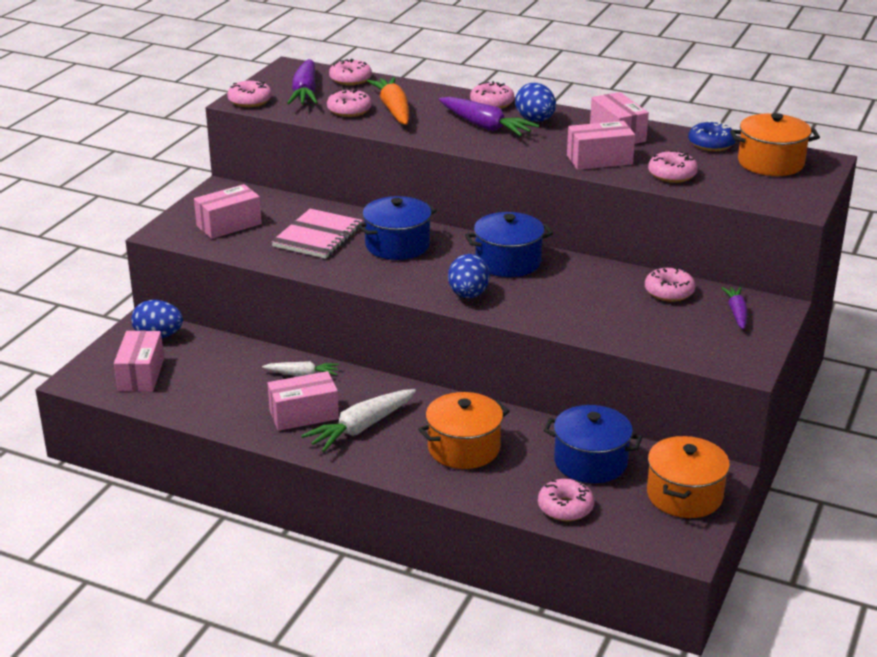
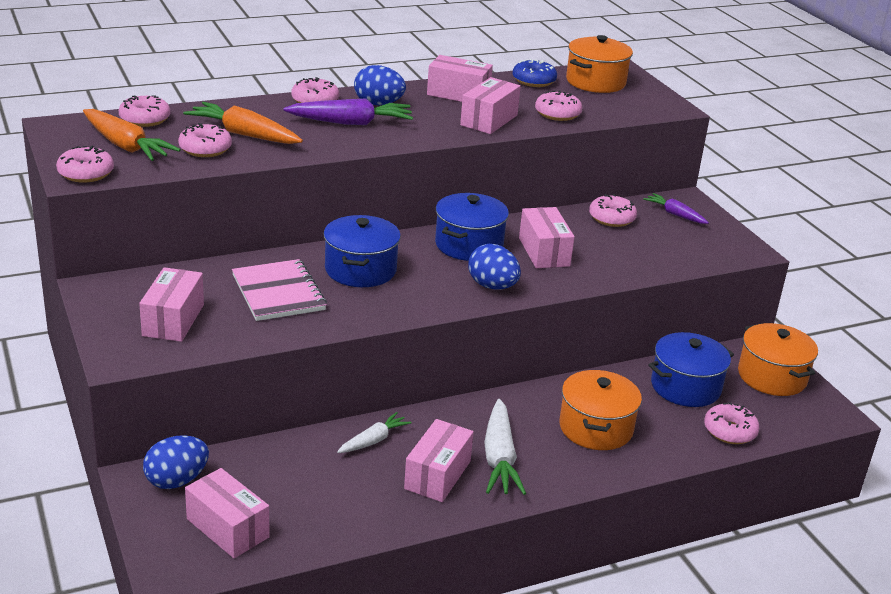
camera: 50 degrees left, 0 degrees up
(305, 92) = (126, 146): purple carrot -> orange carrot
(557, 291) = (544, 252): none -> pink box

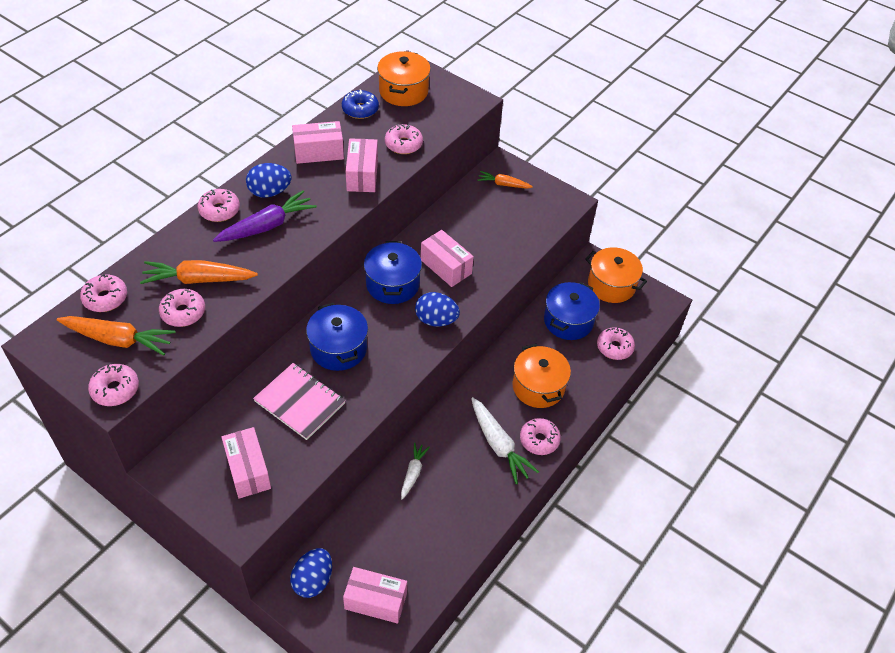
camera: 30 degrees left, 20 degrees up
(438, 475) = (472, 481): pink box -> none
(611, 218) = (466, 208): pink donut -> pink donut (539, 440)
(675, 214) = (503, 184): purple carrot -> orange carrot

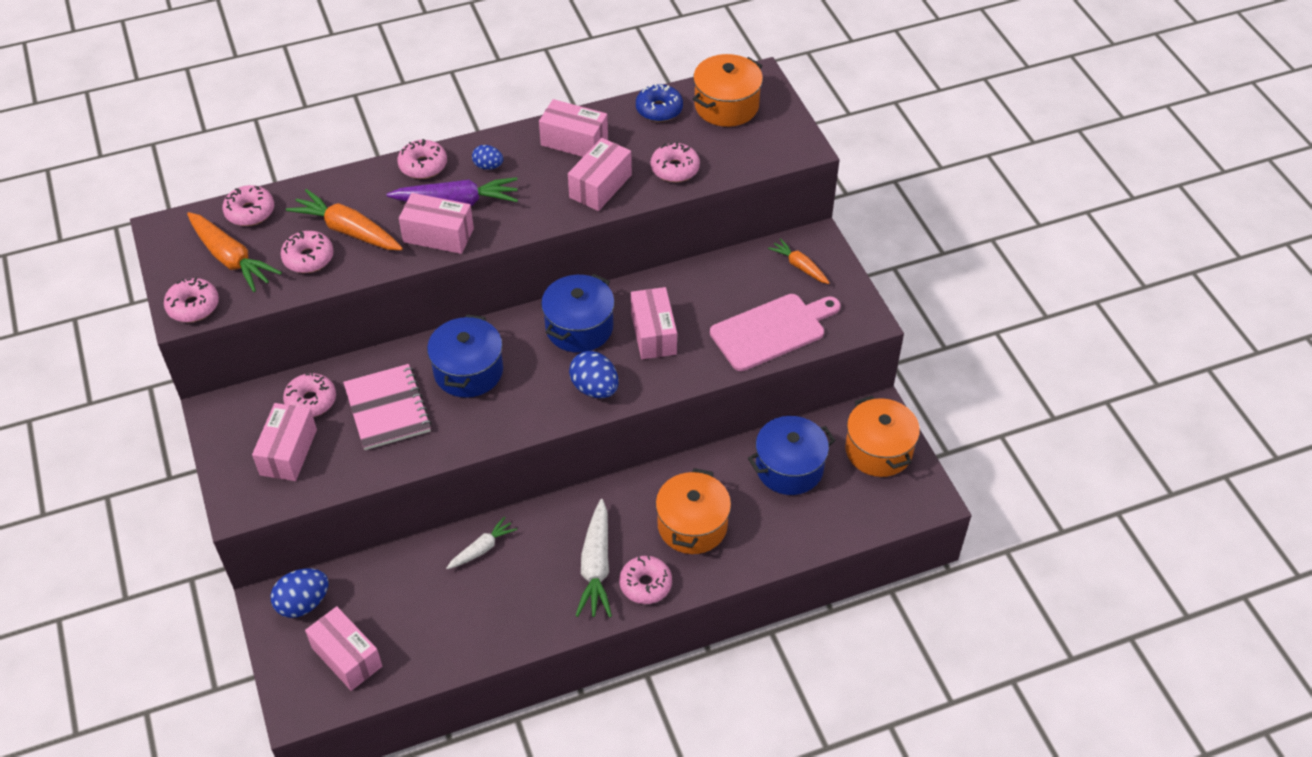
camera: 35 degrees right, 0 degrees up
(270, 192) = (488, 166): blue egg -> blue egg, size x0.60
(272, 254) = (438, 235): none -> pink box
(519, 232) = (771, 331): none -> pink cutting board
(614, 347) = (821, 525): pink donut -> pink donut (311, 401)

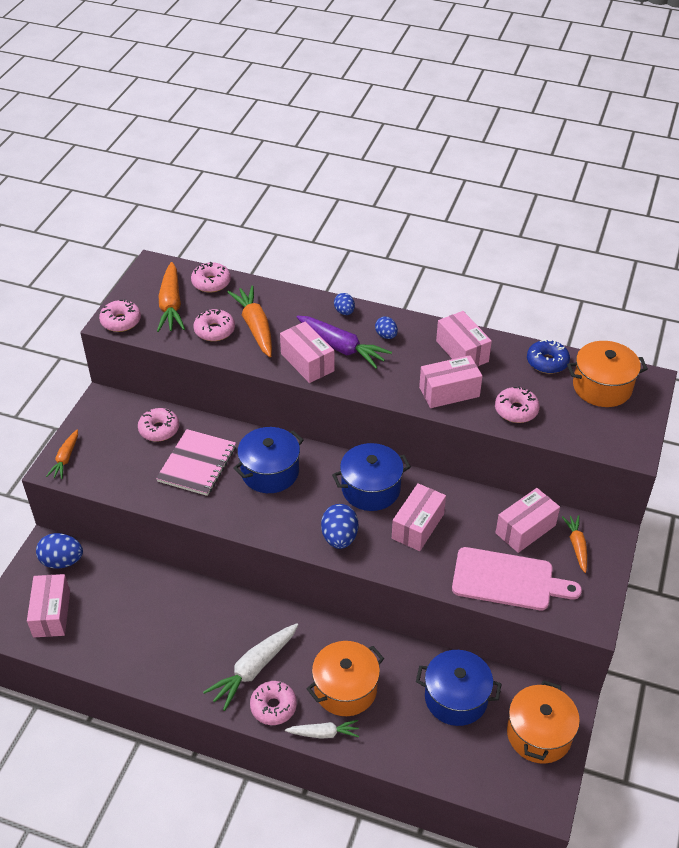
camera: 40 degrees right, 5 degrees down
(240, 490) = (65, 458): none -> orange carrot
(288, 452) = (114, 453): pink box -> pink box (525, 529)
(423, 165) = (344, 312): pink donut -> blue egg
(482, 549) = (195, 603): white carrot -> white carrot (323, 733)

